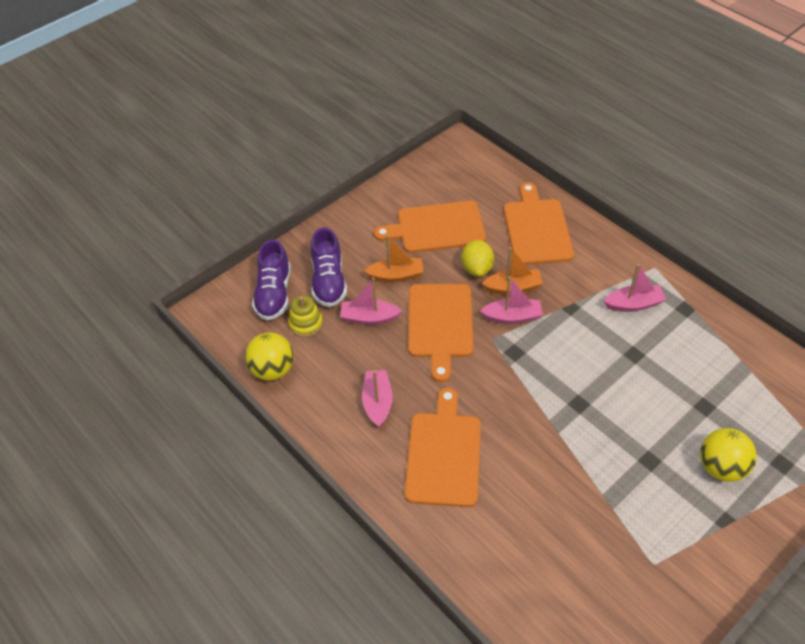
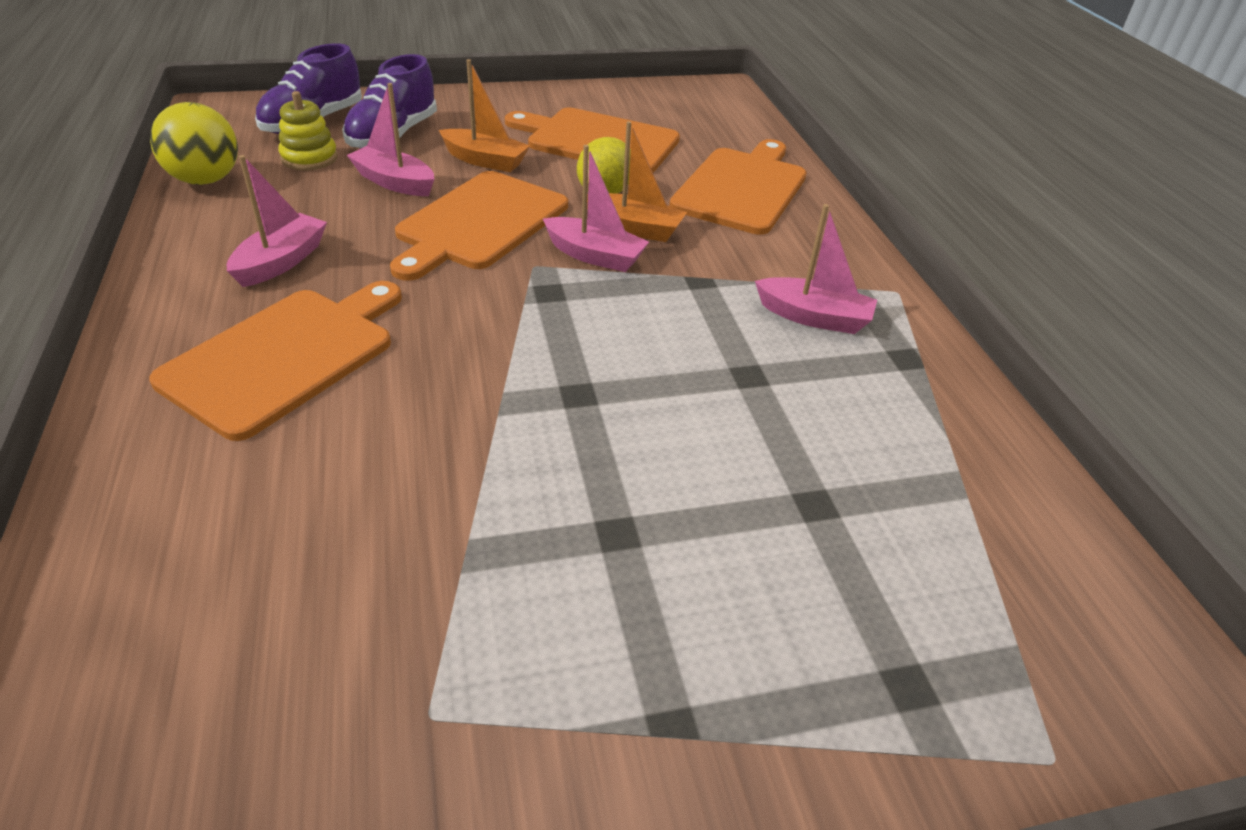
camera: 25 degrees right, 10 degrees down
(721, 467) = (757, 619): yellow ball -> none

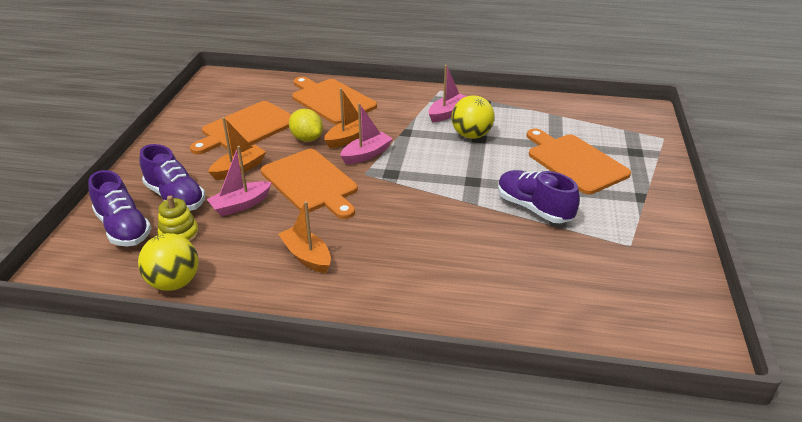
camera: 65 degrees left, 5 degrees down
(281, 261) = (307, 256): pink boat -> orange boat
(285, 356) = (403, 262): orange cutting board -> orange cutting board (574, 162)
(520, 503) = (534, 208): none -> purple shoe
(753, 363) = (471, 135): none -> yellow ball

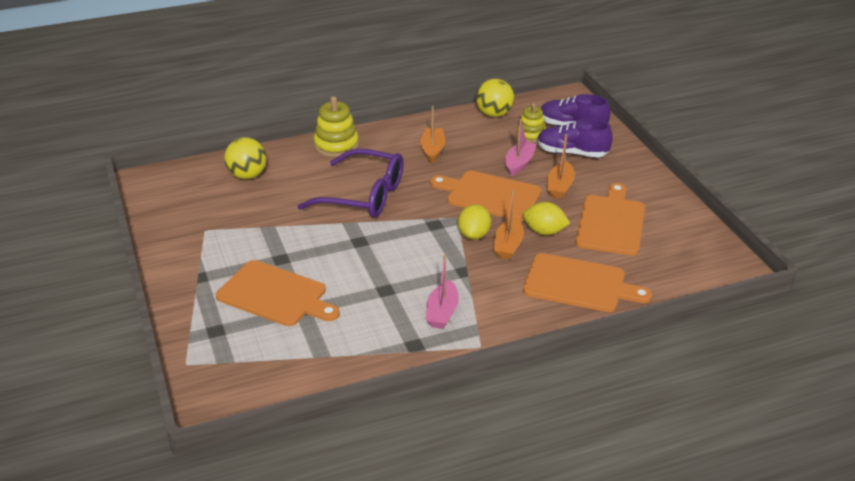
camera: 150 degrees right, 0 degrees up
(307, 256) = (432, 150): orange boat -> orange boat turned 105 degrees counterclockwise
(366, 154) = (474, 235): pink boat -> yellow lemon
(415, 311) = (336, 145): none -> yellow stacking toy
(434, 226) = (363, 196): none -> purple glasses
(471, 135) = (395, 291): yellow ball -> yellow ball (247, 175)
(534, 208) = (293, 235): purple shoe -> none

